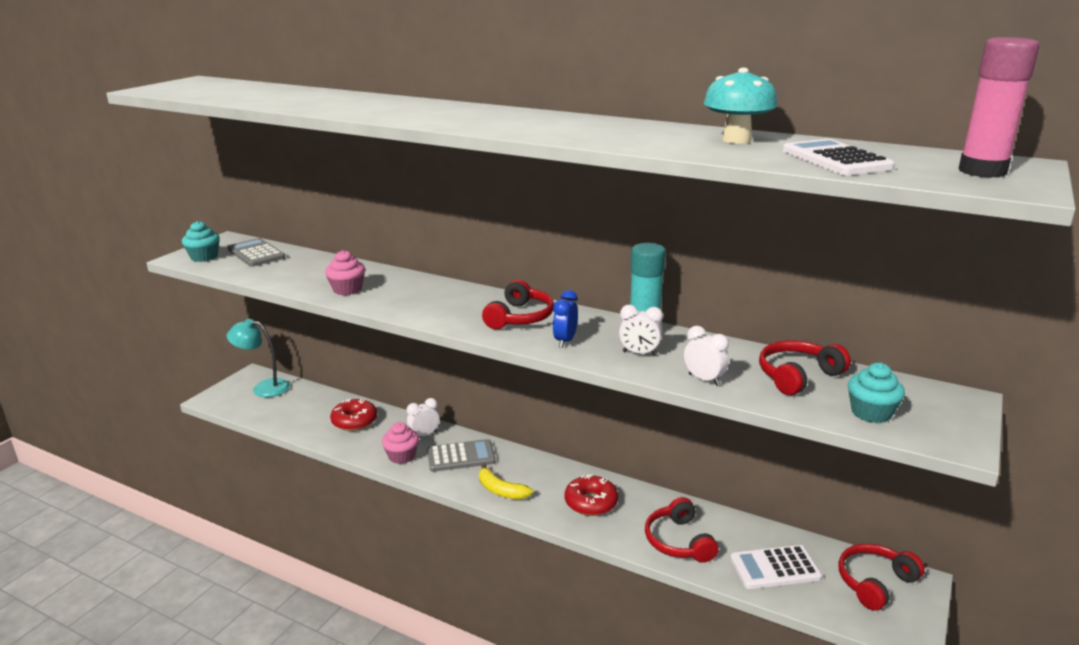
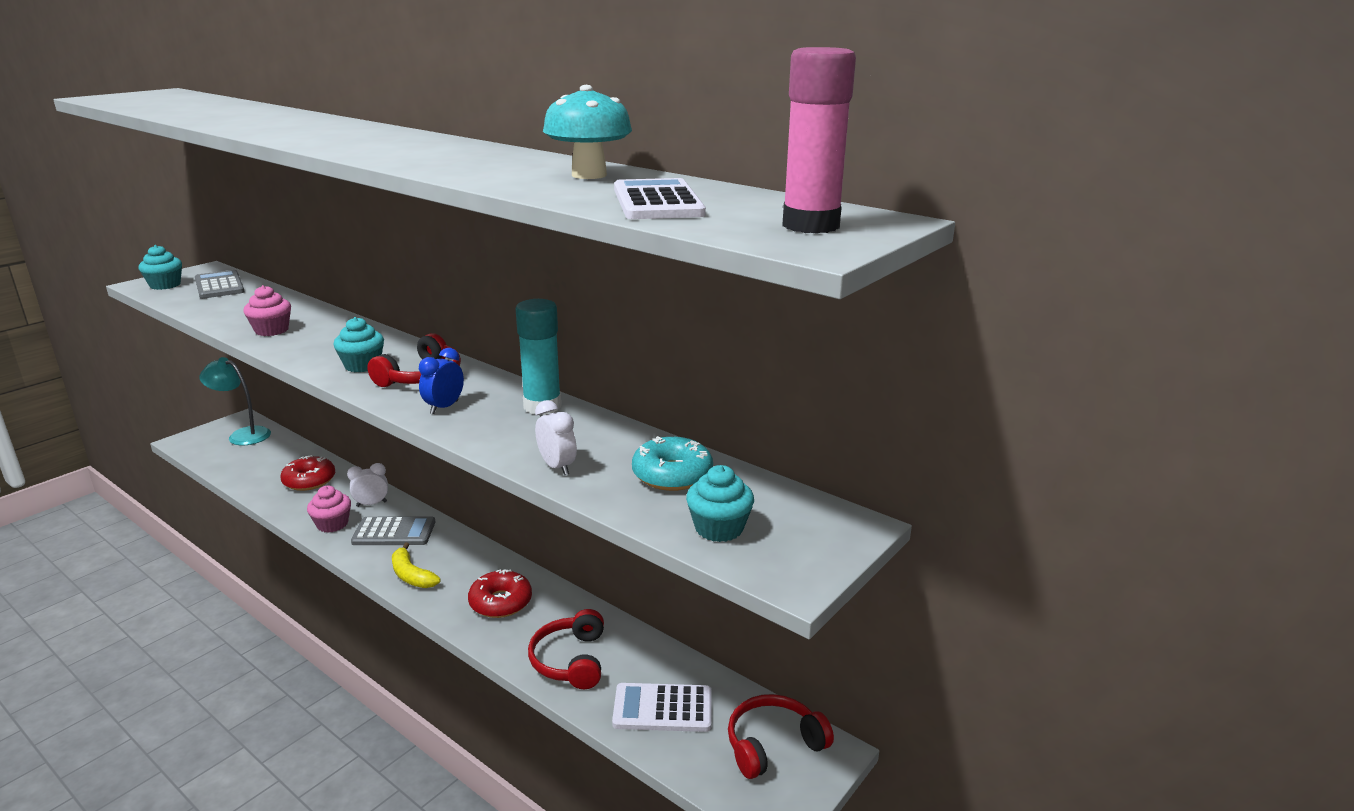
camera: 10 degrees right, 0 degrees up
(459, 312) = (362, 365): none -> turquoise cupcake
(639, 353) = (513, 429): white clock -> none
(797, 376) = (672, 475): red headphones -> turquoise donut

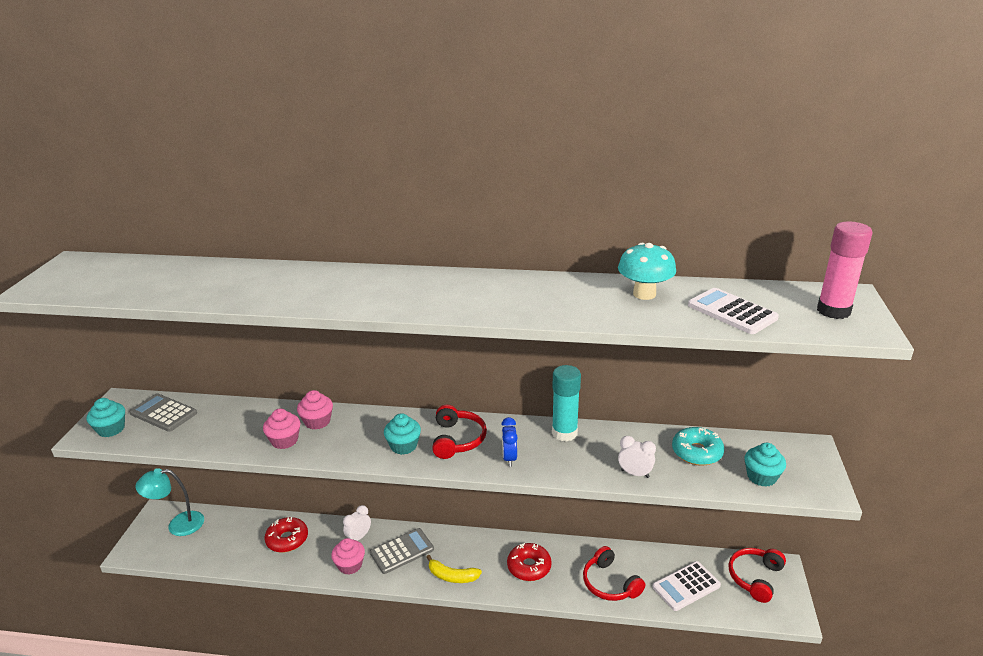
camera: 30 degrees left, 5 degrees up
(323, 325) = (317, 421): none -> pink cupcake

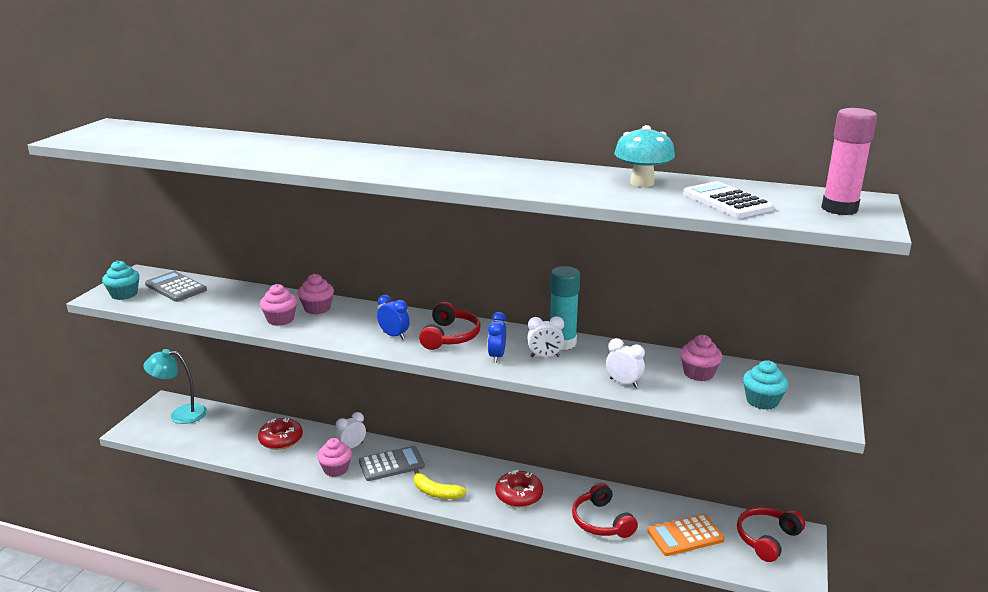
camera: 10 degrees right, 5 degrees down
(403, 446) = (394, 336): turquoise cupcake -> blue clock
(553, 452) = (545, 356): none -> white clock
(686, 586) = (685, 535): white calculator -> orange calculator
(697, 452) = (698, 373): turquoise donut -> pink cupcake

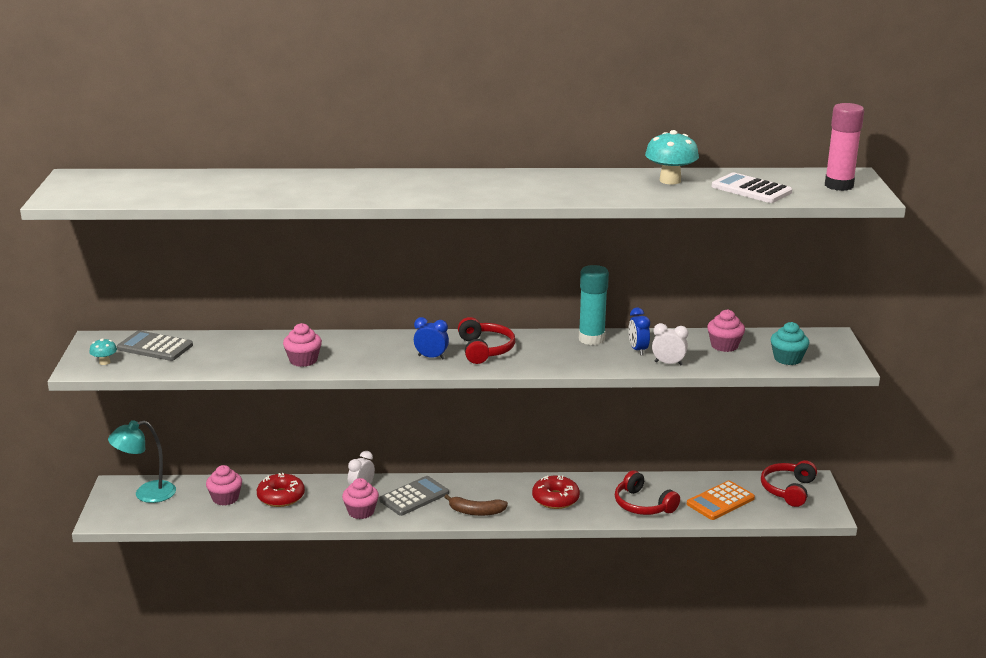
camera: 20 degrees left, 0 degrees up
(124, 294) = (104, 362): turquoise cupcake -> turquoise mushroom
(317, 308) = (330, 344): pink cupcake -> pink cupcake (225, 498)
(436, 492) = (476, 512): yellow banana -> brown banana
(497, 356) = (542, 360): blue clock -> blue clock (638, 350)
(545, 356) = (585, 353): white clock -> none

